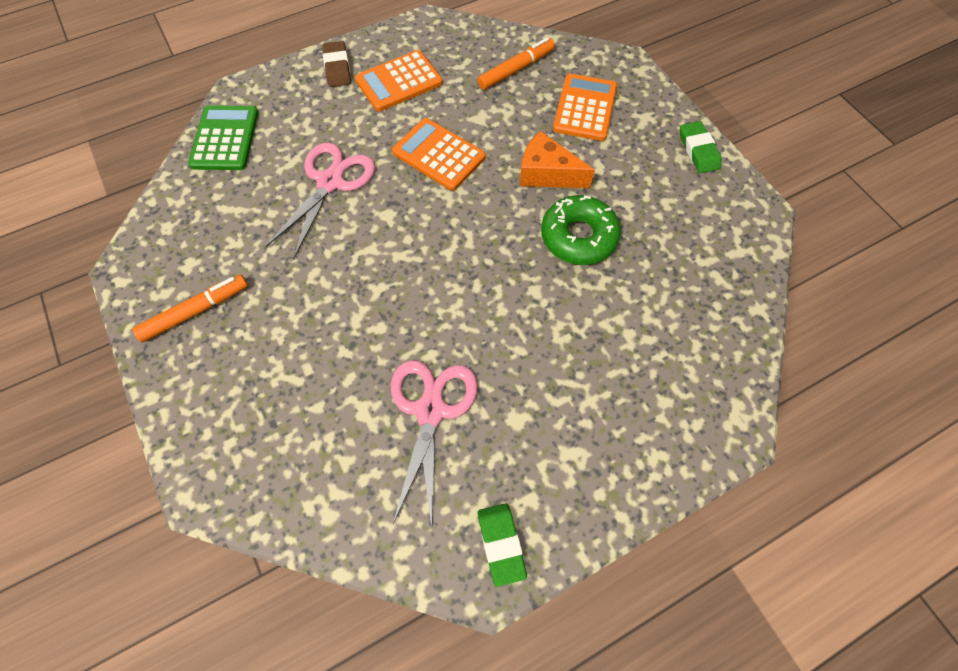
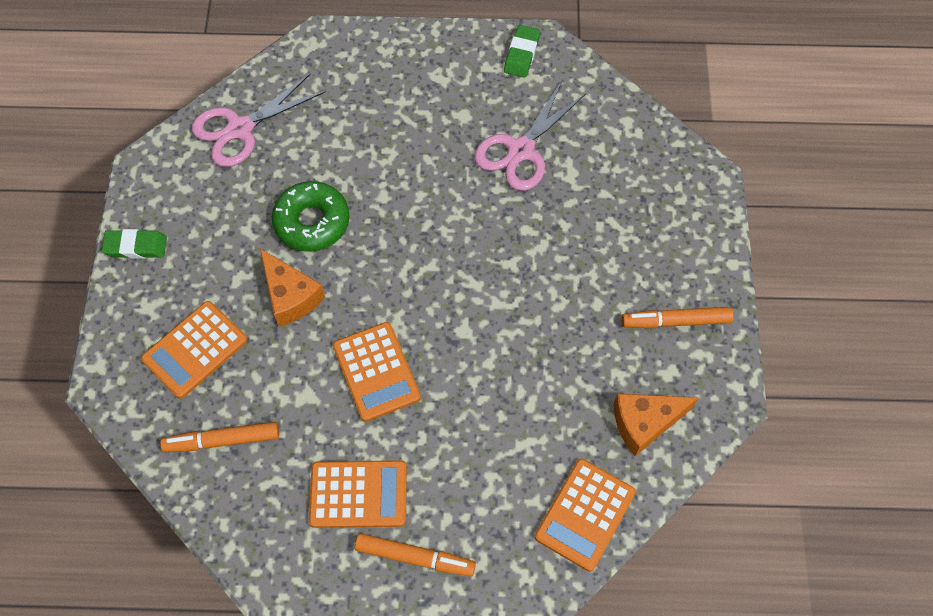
camera: 150 degrees left, 0 degrees up
(198, 217) = (645, 423): none -> orange cheese
(225, 138) = (585, 514): green calculator -> orange calculator
(330, 182) = (499, 396): pink scissors -> pink scissors (240, 129)
(337, 67) = (415, 557): brown eraser -> orange marker
(698, 150) = (136, 246): green eraser -> green eraser turned 75 degrees clockwise

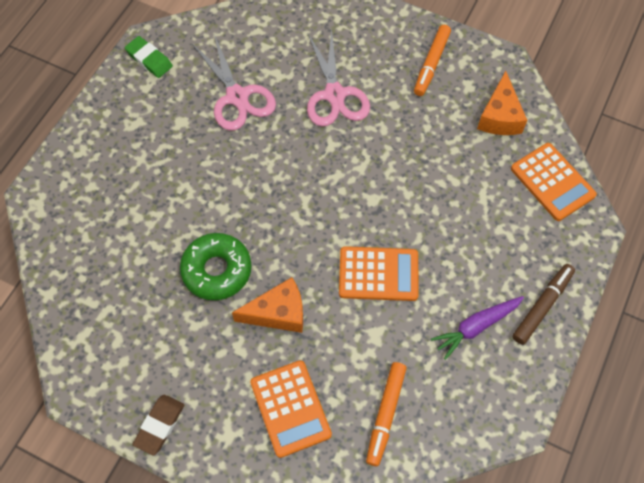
camera: 65 degrees left, 0 degrees up
(136, 246) = (159, 425): green eraser -> brown eraser
(240, 129) = (89, 293): pink scissors -> pink scissors (335, 95)
(358, 494) = (476, 327): orange calculator -> purple carrot
(415, 557) = (542, 306): orange marker -> brown marker

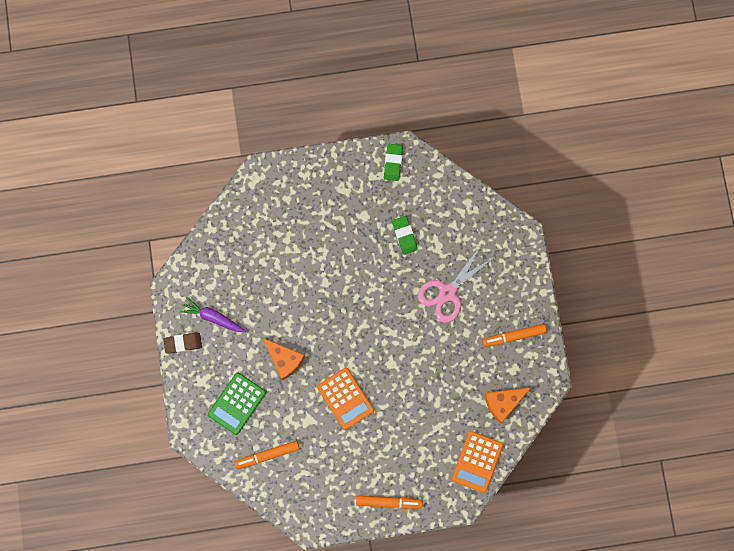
camera: 55 degrees right, 15 degrees up
(217, 270) = (286, 308): green donut -> none
(237, 97) = (404, 235): pink scissors -> green eraser
(290, 408) = (237, 403): orange calculator -> green calculator
(476, 327) = (350, 472): purple carrot -> purple carrot (213, 317)
(542, 306) = (389, 502): brown marker -> orange marker

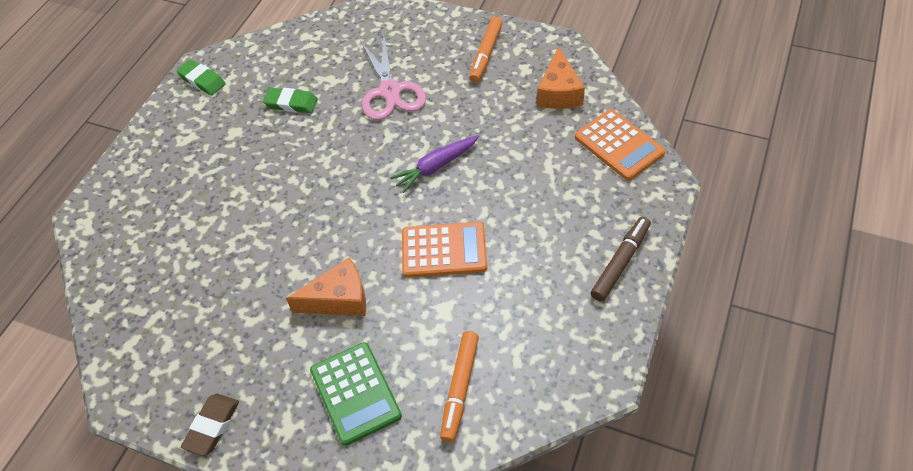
camera: 55 degrees left, 25 degrees down
(213, 317) = (210, 363): purple carrot -> purple carrot (436, 167)
(389, 502) = (620, 262): orange marker -> brown marker

